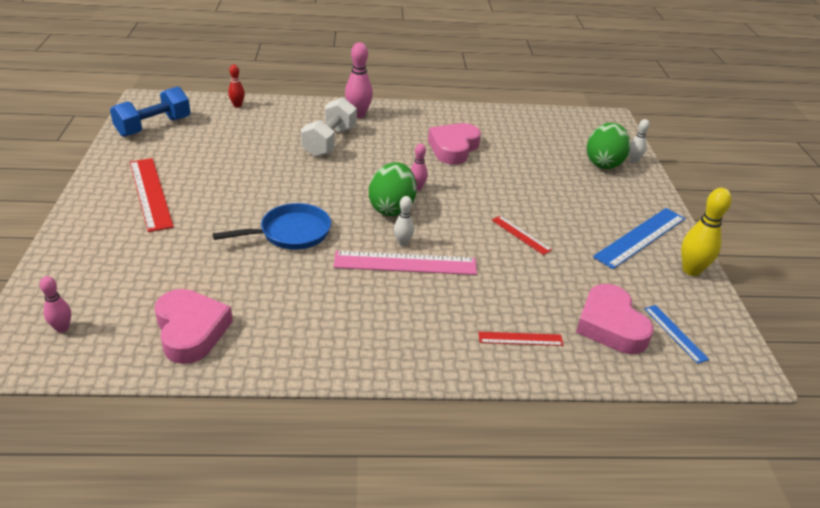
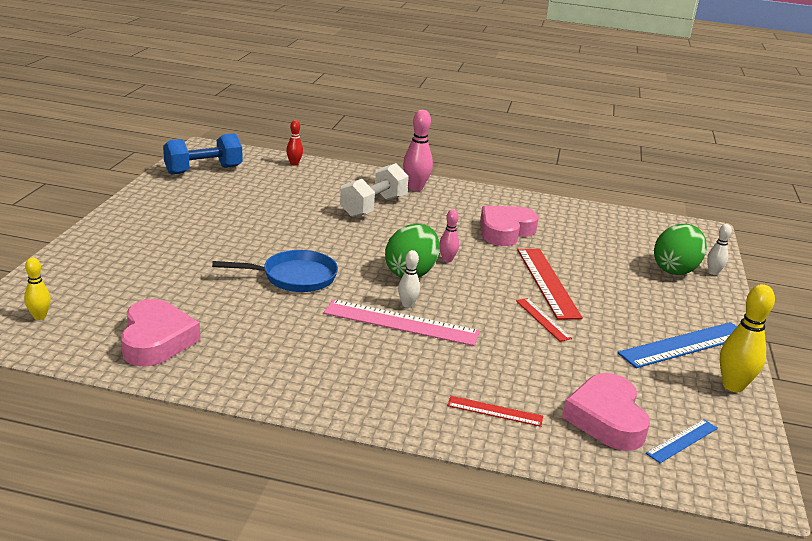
camera: 15 degrees right, 10 degrees down
(62, 328) = (39, 316): pink bowling pin -> yellow bowling pin
(150, 193) = (173, 223): red ruler -> red ruler (547, 282)
(675, 333) = (682, 441): blue ruler -> blue ruler turned 60 degrees clockwise

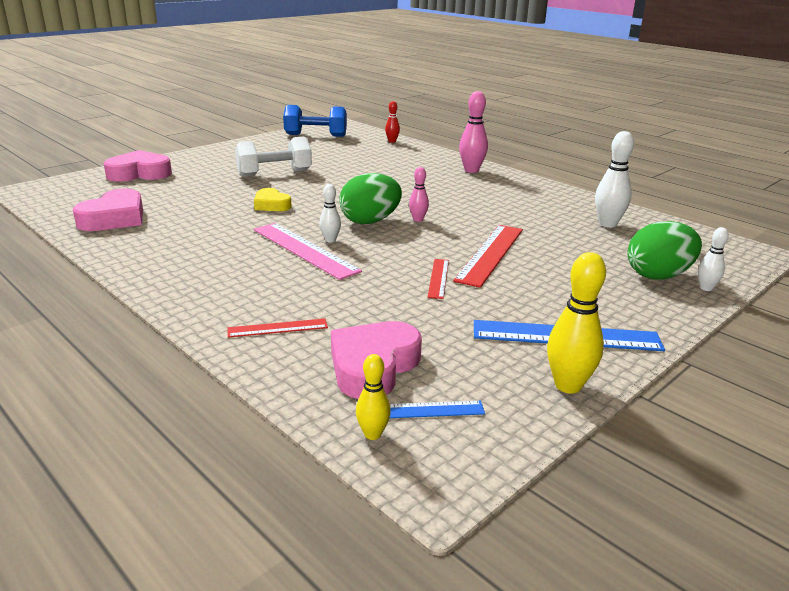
camera: 35 degrees right, 0 degrees up
(39, 316) = (72, 191): yellow bowling pin -> yellow bowling pin (372, 434)
(294, 277) = (271, 205): blue pan -> yellow heart
(373, 207) = (412, 176): white dumbbell -> white dumbbell (274, 173)
(495, 411) = (277, 328): red ruler -> red ruler turned 60 degrees counterclockwise
(505, 231) = (509, 212): pink heart -> pink heart (139, 173)
(588, 226) = (607, 224): none -> white bowling pin

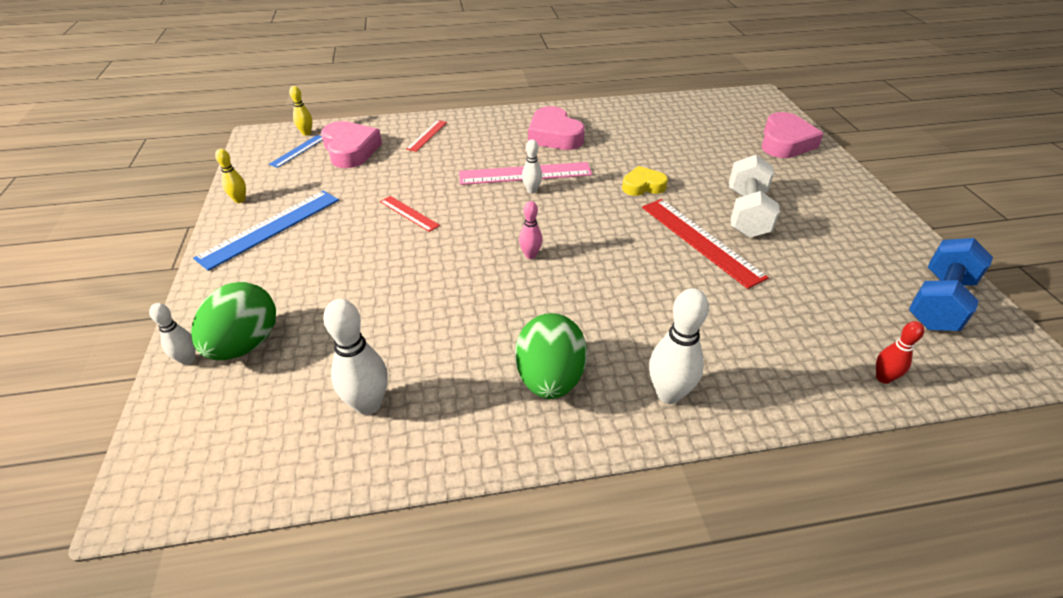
camera: 125 degrees right, 15 degrees up
(114, 218) = (664, 117): pink heart -> pink heart (554, 136)
(370, 221) = (553, 225): green egg -> green egg (550, 379)
(471, 170) = (668, 394): pink bowling pin -> white bowling pin
(490, 254) = (412, 261): red ruler -> red ruler (700, 241)
(568, 385) = (240, 200): yellow bowling pin -> yellow bowling pin, size x0.58

